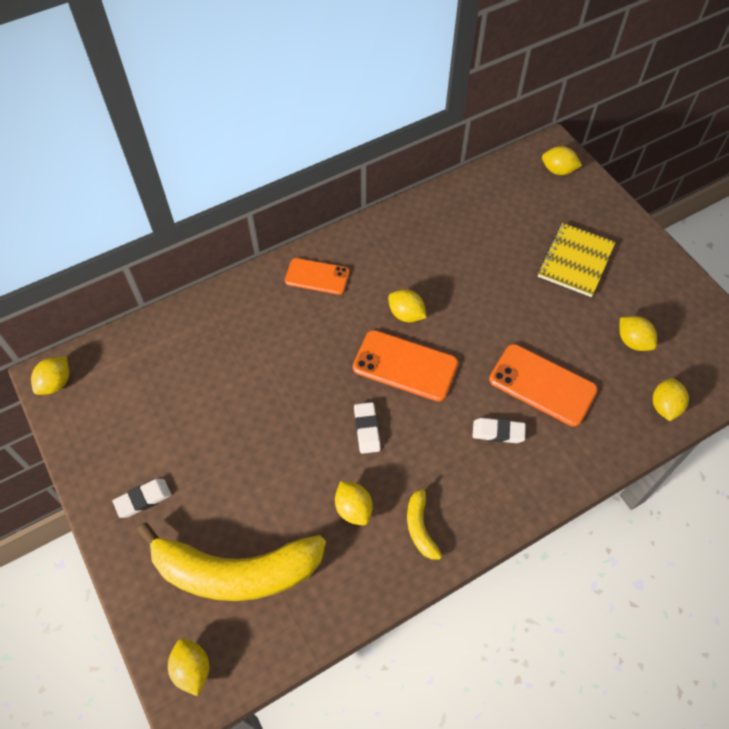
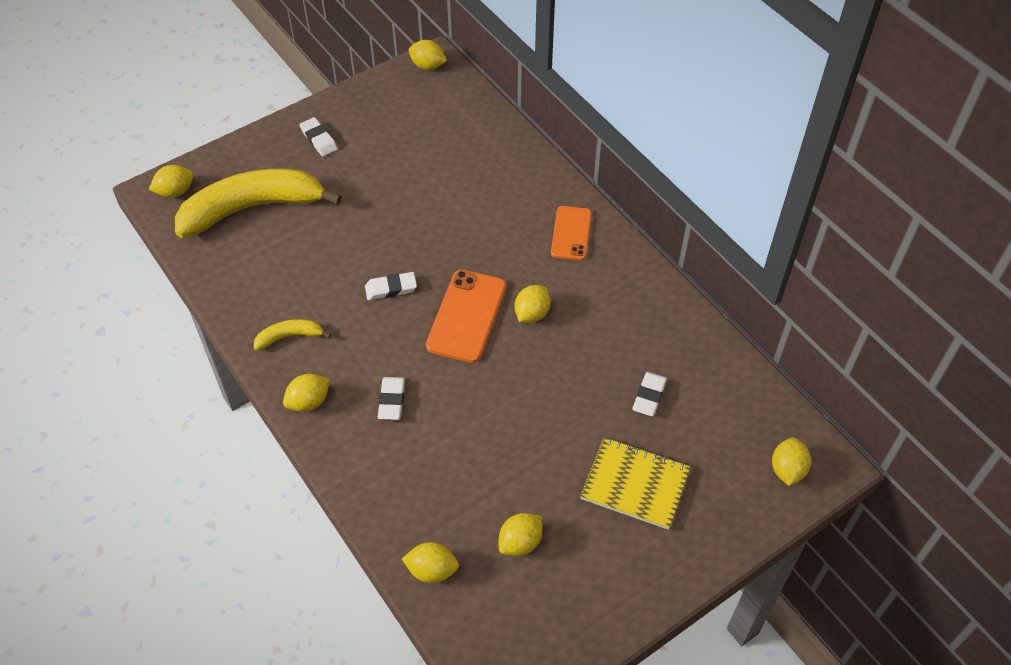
camera: 85 degrees right, 5 degrees down
(236, 572) = (252, 208): yellow banana -> yellow banana turned 75 degrees clockwise
(353, 509) = (308, 284): yellow lemon -> yellow lemon (309, 402)
(494, 242) = (649, 396): none -> white eraser
(542, 385) = (452, 443): orange phone -> none

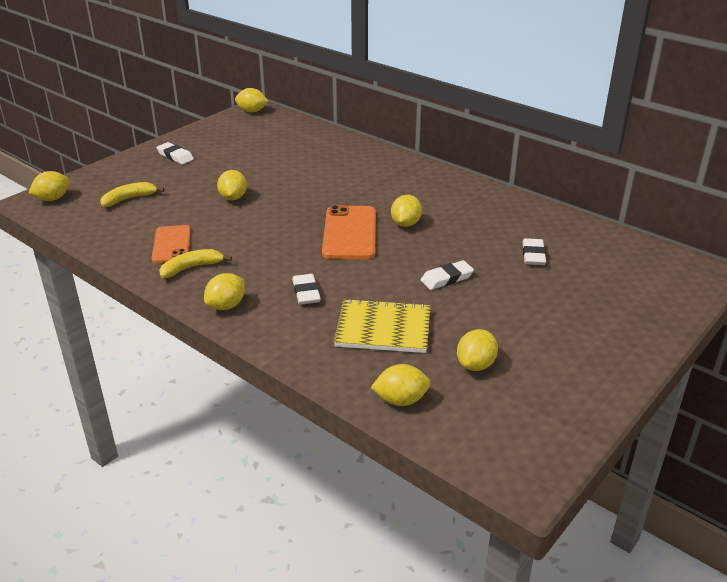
camera: 15 degrees left, 20 degrees down
(252, 208) = (129, 199): yellow banana -> yellow banana, size x0.43
(391, 288) = (274, 227): white eraser -> white eraser (446, 278)
(571, 233) = (413, 178): orange phone -> orange phone (171, 244)
(635, 484) = (556, 309): yellow notebook -> yellow notebook (383, 328)
(787, 470) = (676, 279): yellow lemon -> yellow lemon (233, 198)

